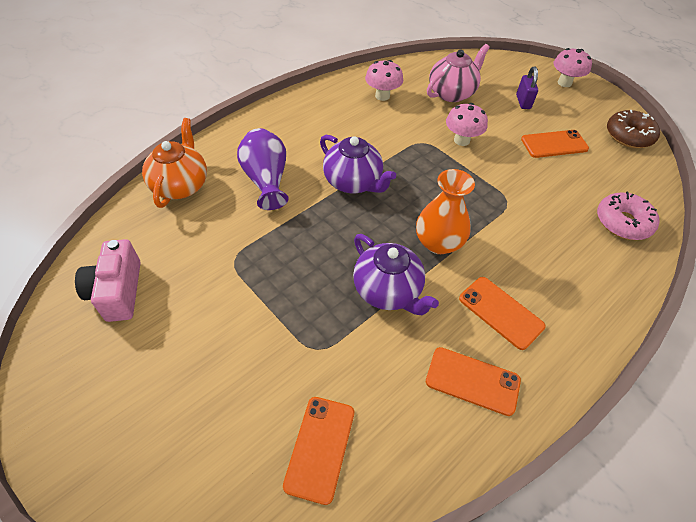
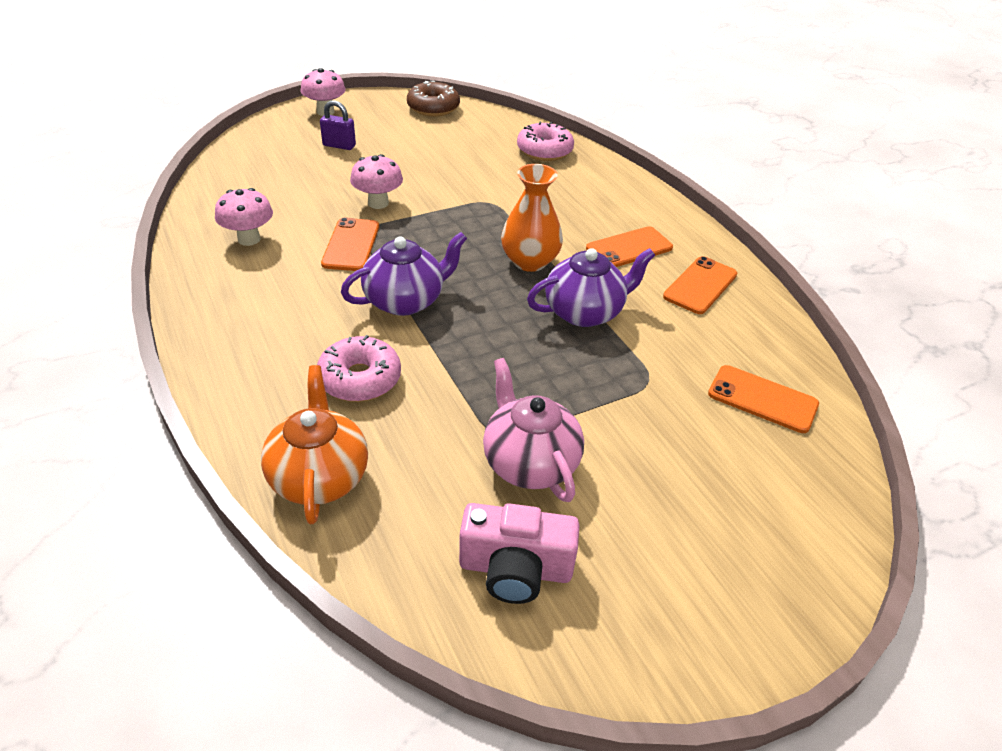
camera: 75 degrees left, 10 degrees down
(181, 185) = (319, 476): orange teapot -> orange teapot turned 60 degrees clockwise
(266, 180) = (360, 379): purple vase -> pink donut
(452, 93) = (286, 186): pink teapot -> pink teapot (529, 462)
(554, 144) = (420, 150): orange phone -> orange phone (351, 245)

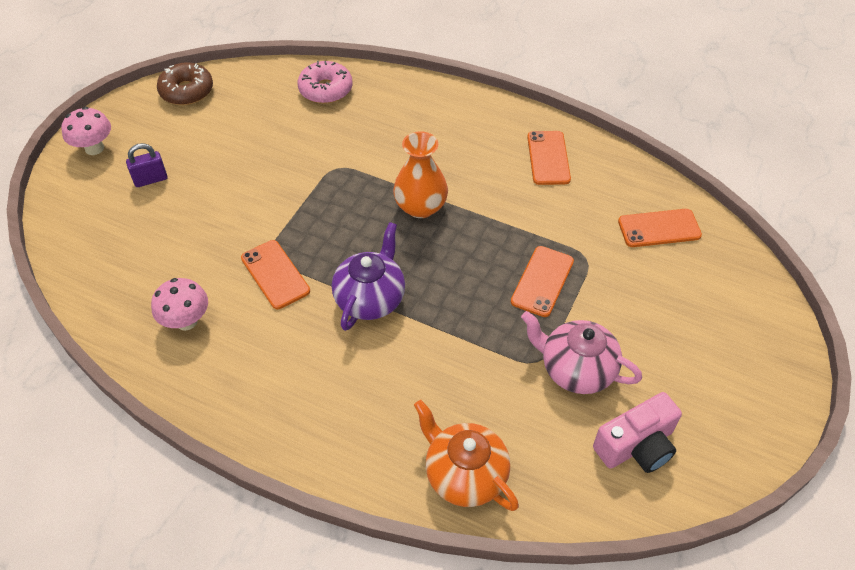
camera: 35 degrees left, 10 degrees up
(360, 379) = (410, 384): pink donut -> none
(378, 203) = (251, 221): pink mushroom -> none
(585, 312) = (498, 228): purple teapot -> none
(629, 248) = (475, 152): orange phone -> orange phone (542, 281)

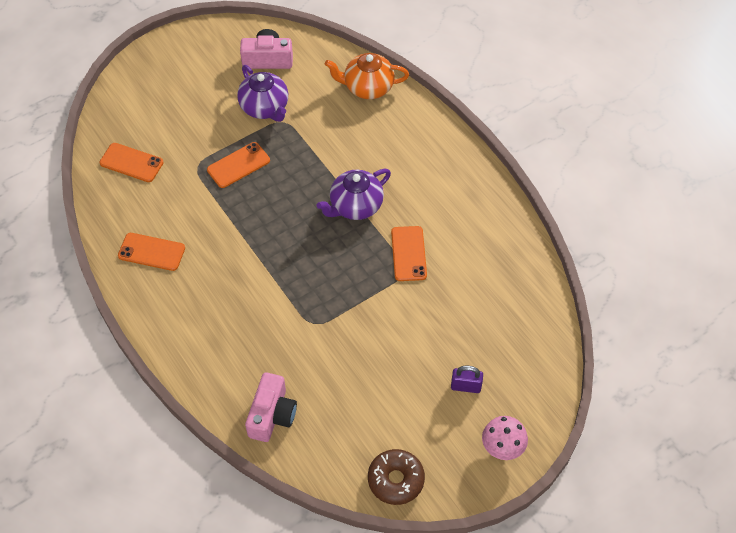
camera: 150 degrees left, 5 degrees up
(186, 321) = (484, 247): pink mushroom -> none
(326, 89) = (272, 415): pink donut -> pink camera
(420, 207) = (275, 257): orange vase -> none
(464, 474) = (367, 87): orange teapot -> orange teapot turned 105 degrees clockwise
(548, 158) = (151, 252): orange phone -> orange phone turned 75 degrees clockwise
(576, 369) = (265, 108): pink teapot -> purple teapot

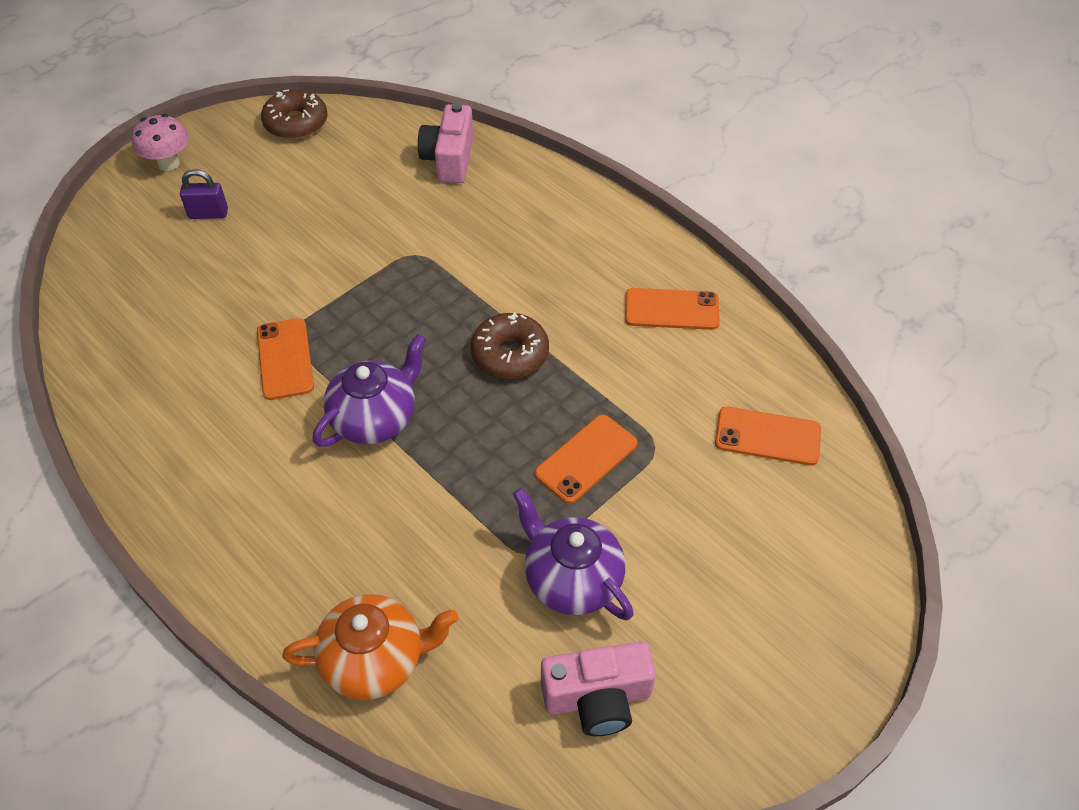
camera: 170 degrees right, 5 degrees down
(265, 236) = (510, 354): none -> brown donut

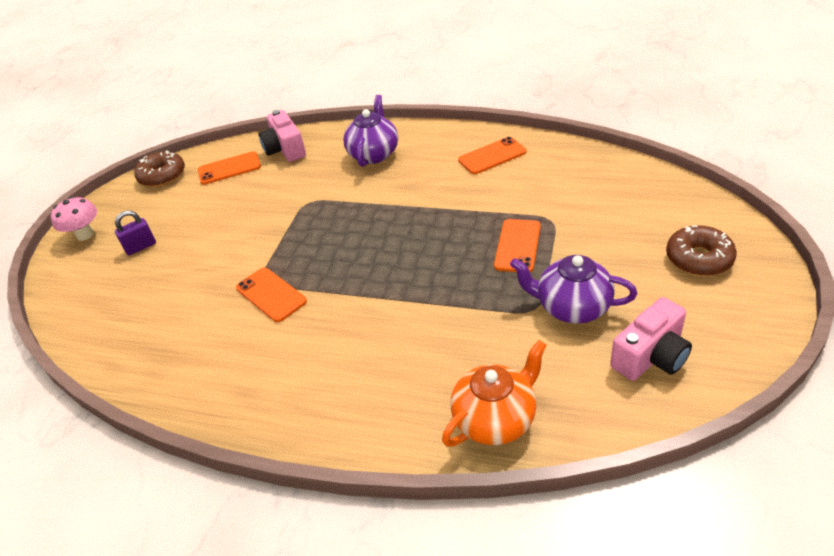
camera: 25 degrees left, 10 degrees down
(375, 418) = (365, 294): purple teapot -> purple teapot (374, 154)
(510, 354) = (419, 220): brown donut -> brown donut (699, 259)
(767, 436) = (606, 185): orange phone -> orange phone (229, 168)

